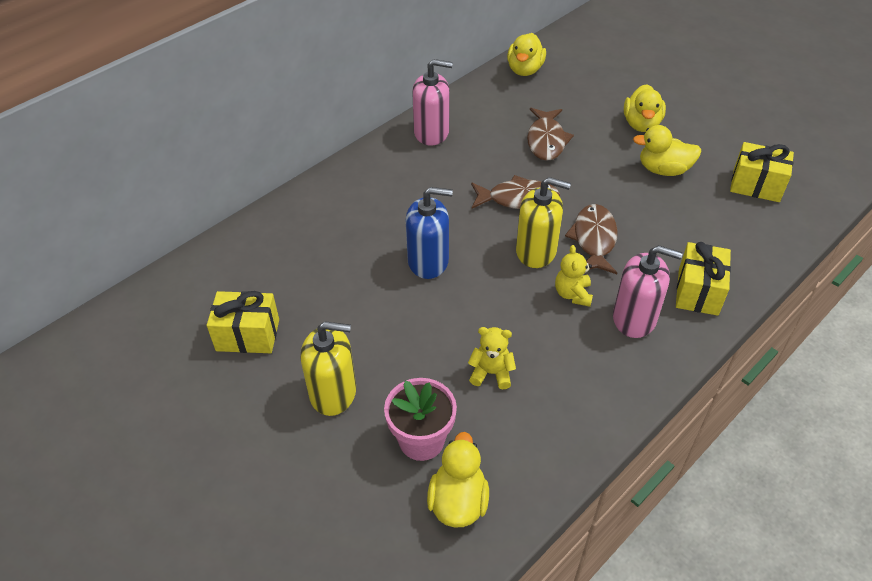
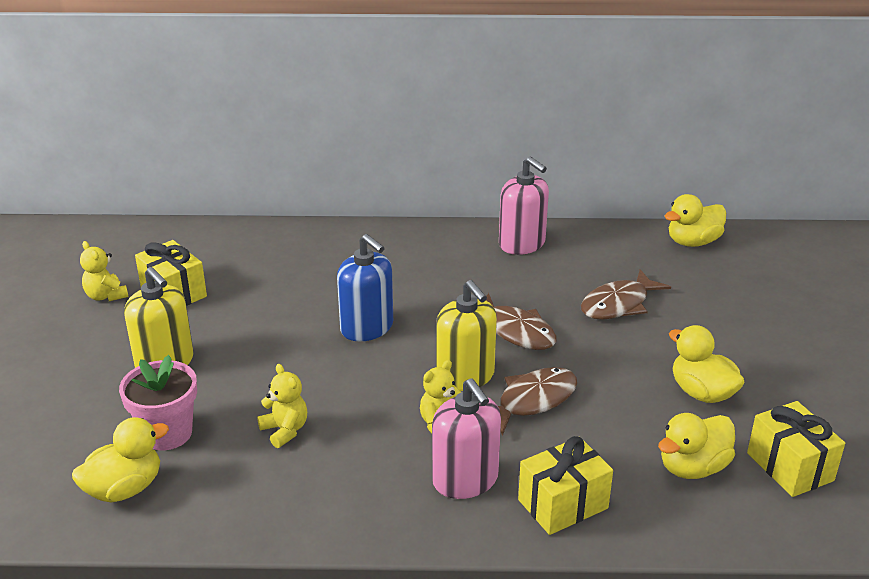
camera: 45 degrees right, 15 degrees down
(195, 378) = (106, 296): none -> yellow teddy bear
(641, 124) = (744, 345): yellow duck -> yellow duck (692, 467)

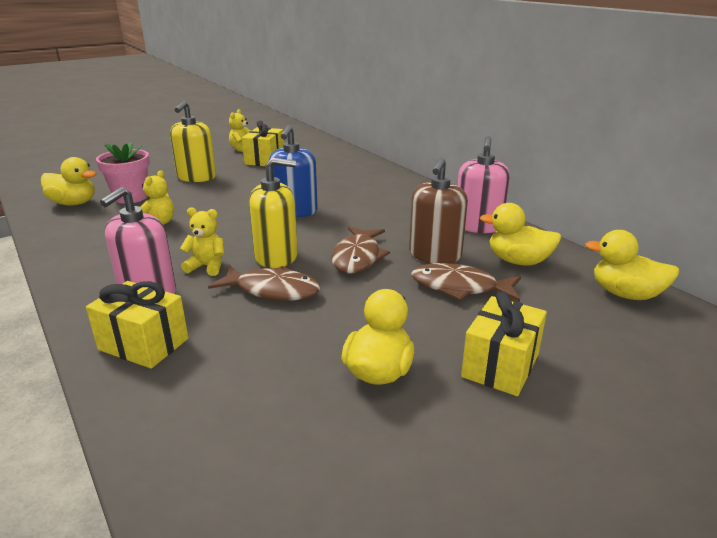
camera: 55 degrees right, 5 degrees down
(465, 376) = (276, 257): yellow soap dispenser -> yellow soap dispenser turned 120 degrees counterclockwise
(553, 290) = (435, 255): none -> brown soap dispenser
(692, 467) = (249, 401): yellow duck -> yellow duck (518, 261)
(789, 467) = (306, 474): yellow gift -> yellow gift (500, 365)

